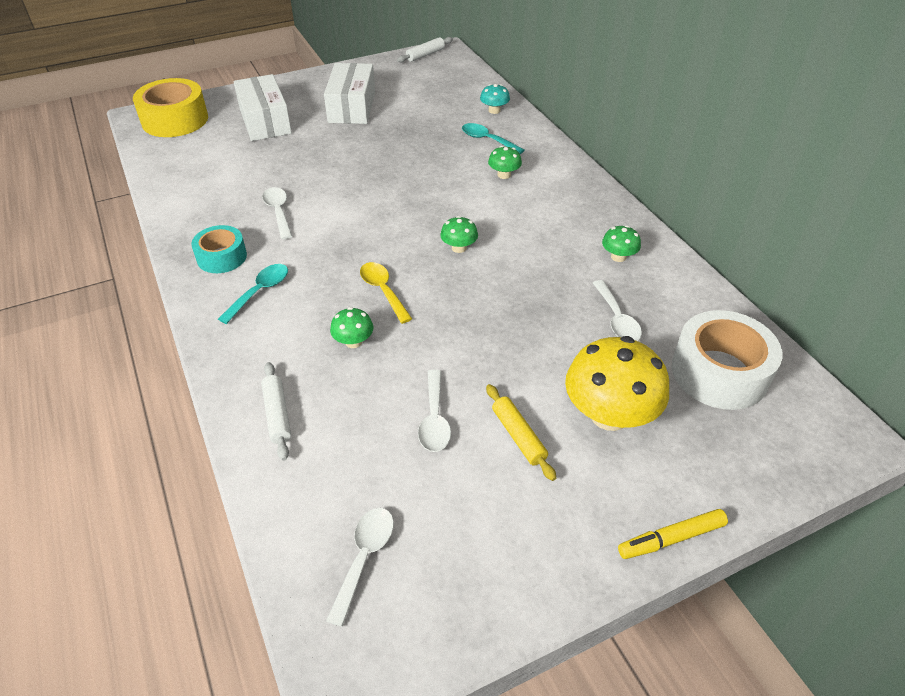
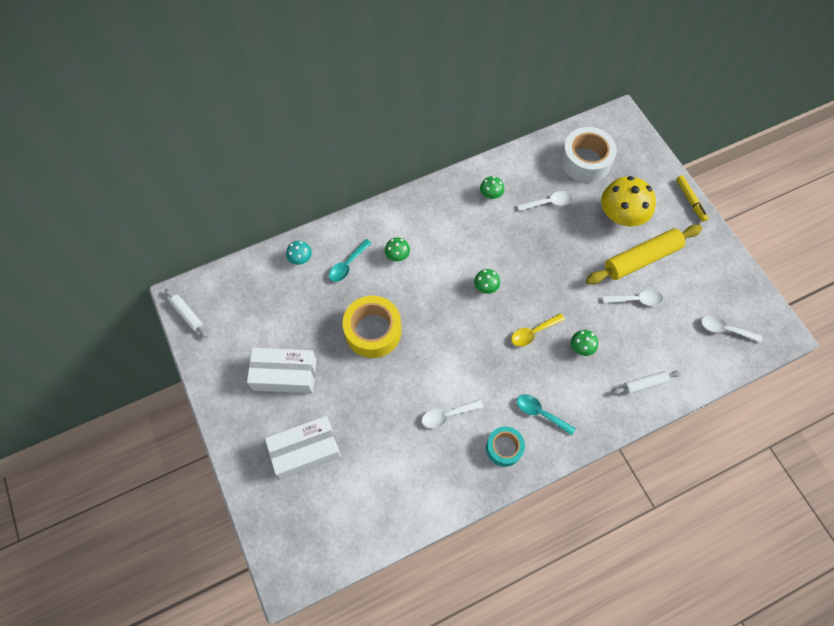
camera: 90 degrees left, 20 degrees up
(175, 120) = (297, 540): yellow tape -> yellow tape (373, 331)
(518, 436) = (641, 259): yellow rolling pin -> yellow rolling pin, size x1.98

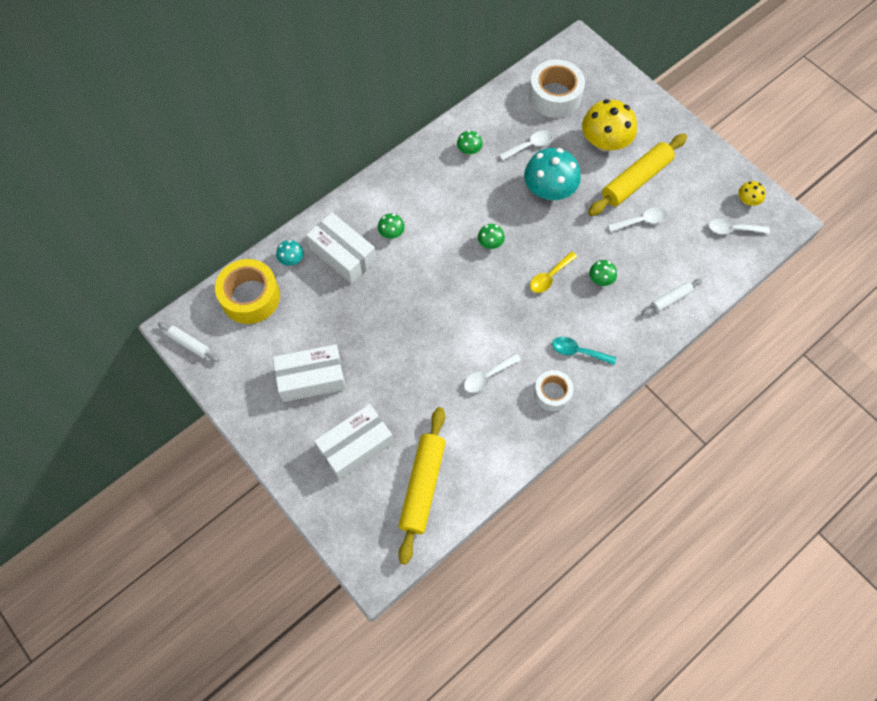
camera: 15 degrees left, 0 degrees up
(347, 265) = (343, 254): turquoise spoon -> white box
(356, 507) = (423, 486): none -> yellow rolling pin
(373, 331) = (389, 314): yellow tape -> yellow tape (250, 297)
(504, 448) = (552, 393): turquoise tape -> white tape
(555, 249) = (549, 190): none -> turquoise mushroom
(690, 200) = (668, 112): yellow marker -> none
(747, 304) = (747, 200): none -> yellow mushroom

